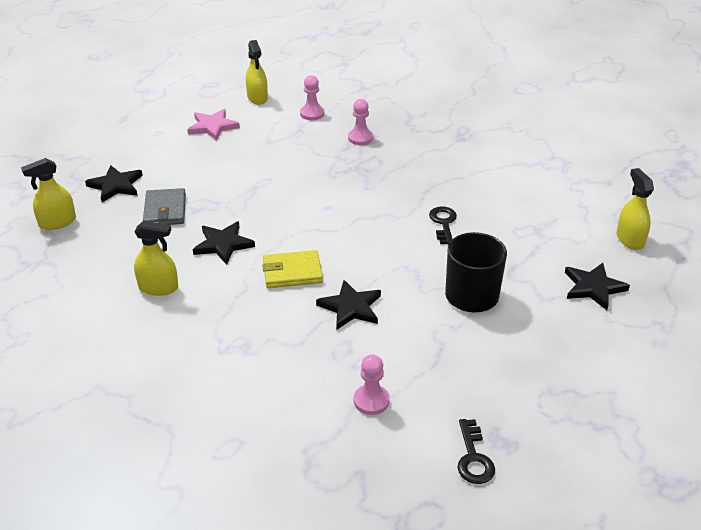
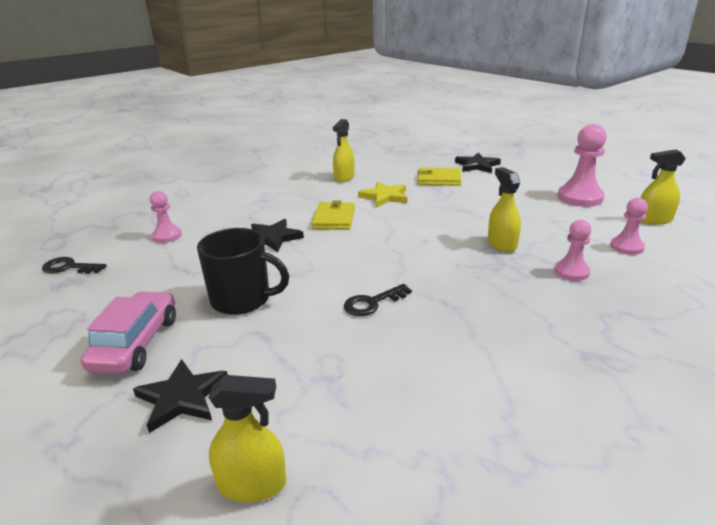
camera: 105 degrees right, 10 degrees down
(57, 222) = (433, 152): yellow spray bottle -> yellow spray bottle (502, 244)
(165, 210) = (439, 179): grey wallet -> yellow wallet
(213, 127) = (580, 198): pink star -> pink pawn
(223, 244) = (384, 197): black star -> yellow star
(443, 223) = (372, 303): black key -> black key turned 135 degrees clockwise
(558, 336) = (136, 343): none -> pink car

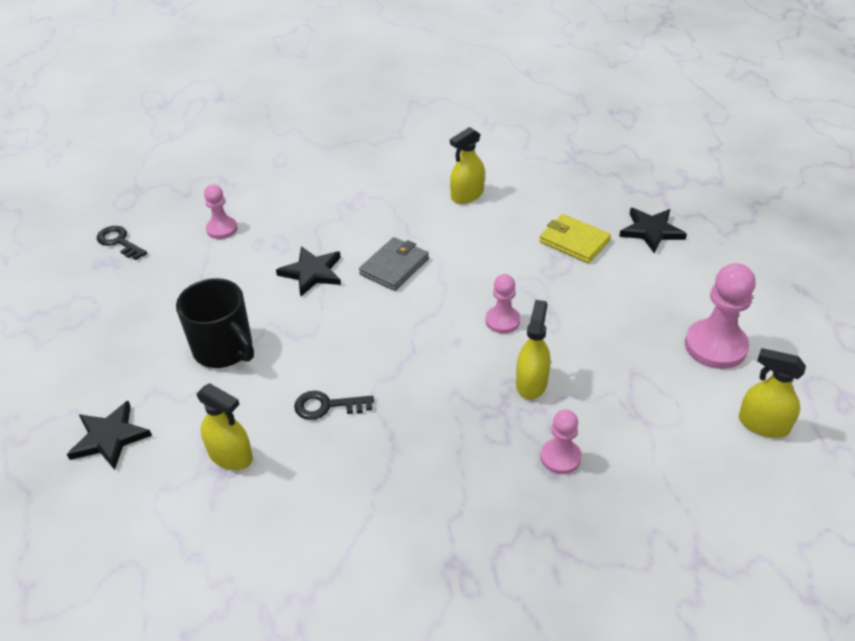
camera: 30 degrees right, 15 degrees up
(136, 343) = (114, 363): pink car -> none
(252, 484) = (101, 539): yellow spray bottle -> yellow spray bottle (230, 456)
(334, 219) = (394, 267): yellow wallet -> grey wallet
(384, 197) = (480, 249): yellow star -> none
(626, 247) = (669, 451): pink pawn -> pink pawn (502, 321)

